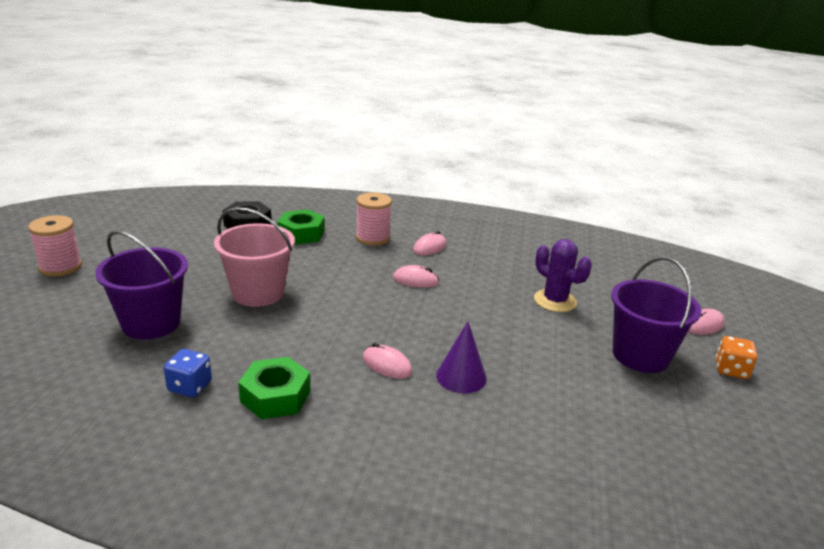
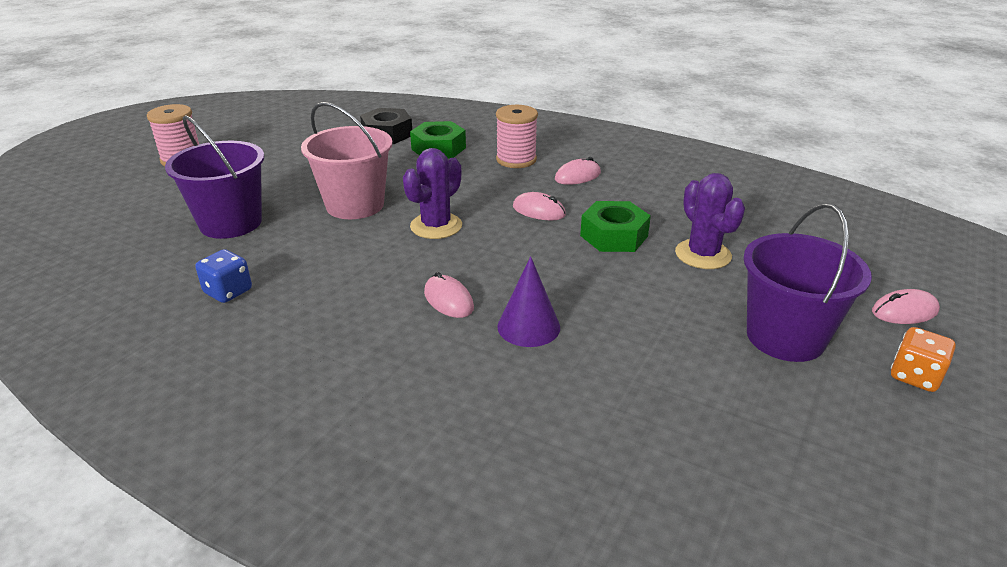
camera: 20 degrees right, 5 degrees up
(275, 396) = (307, 315): green nut -> green nut (614, 236)
(340, 303) = (436, 226): none -> purple cactus

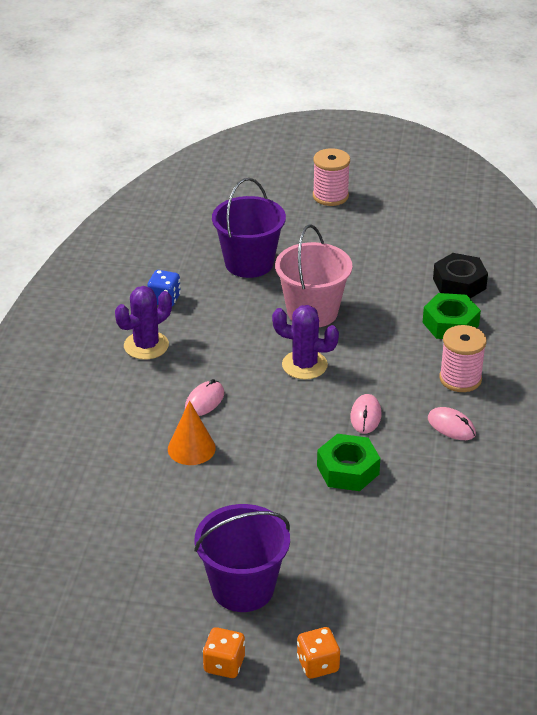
camera: 70 degrees right, 5 degrees up
(528, 326) = (191, 448): purple cone -> orange cone
(703, 254) = (346, 530): purple cactus -> purple cactus (146, 345)
(904, 311) = (318, 664): pink mouse -> orange dice

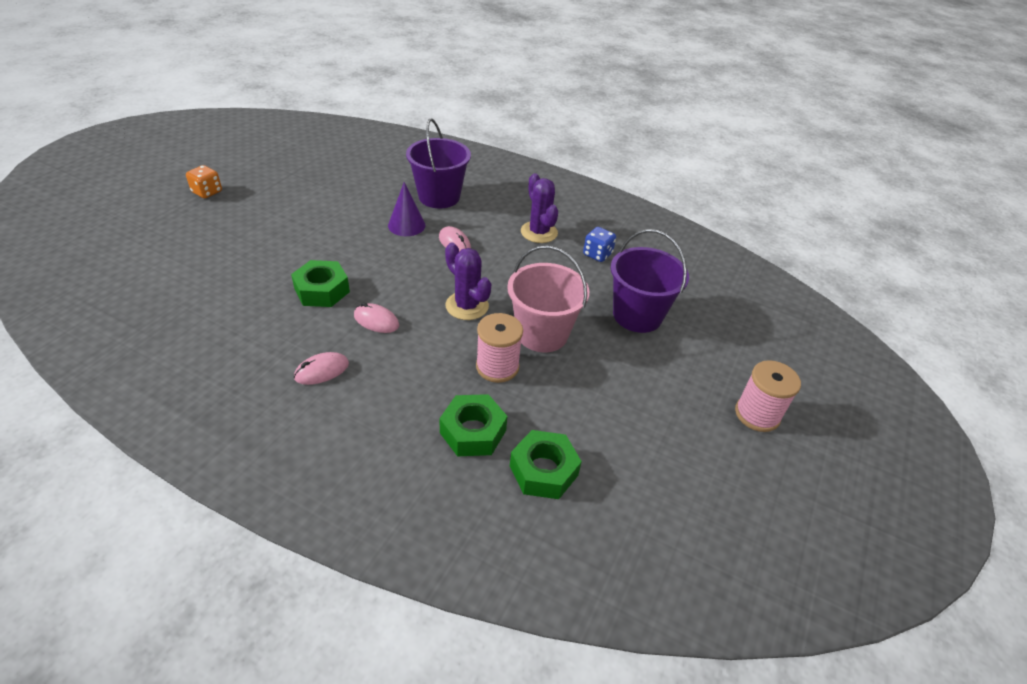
camera: 105 degrees right, 5 degrees up
(191, 448) = (406, 225): orange cone -> purple cone
(243, 588) = (257, 213): purple bucket -> purple bucket (439, 197)
(304, 365) = (467, 306): purple cactus -> purple cactus turned 75 degrees counterclockwise
(318, 664) = (165, 224): orange dice -> none
(459, 283) = (543, 470): black nut -> green nut
(460, 379) = (382, 404): pink spool -> pink spool (497, 367)

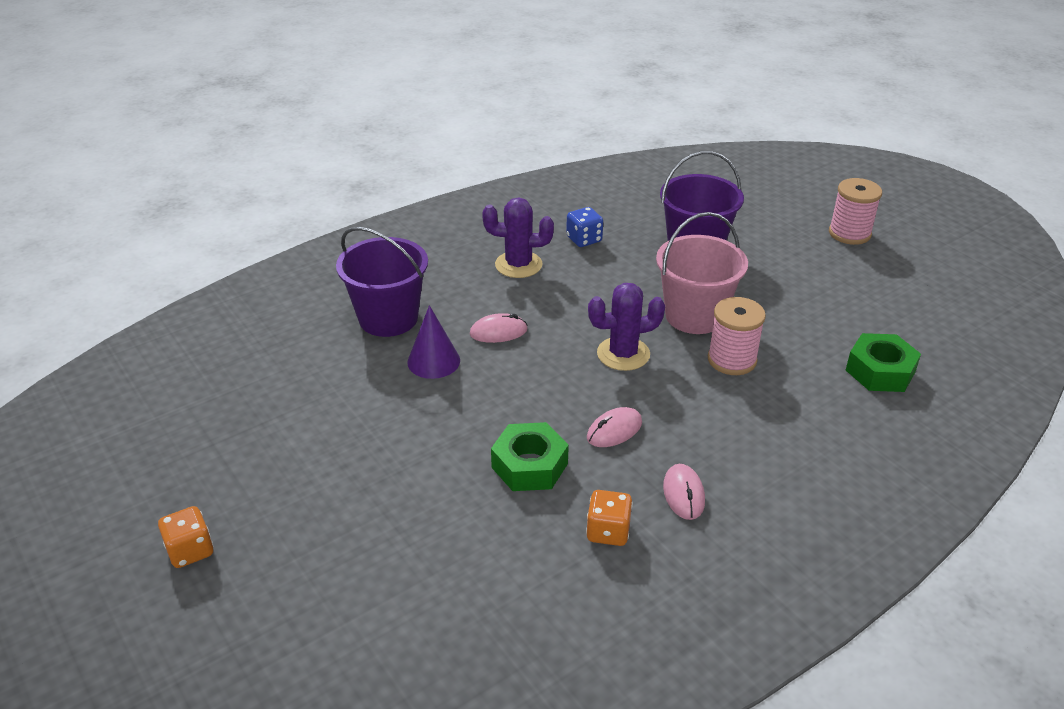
camera: 60 degrees left, 5 degrees down
(270, 341) = (608, 531): none -> orange dice
(473, 432) = (818, 401): green nut -> none

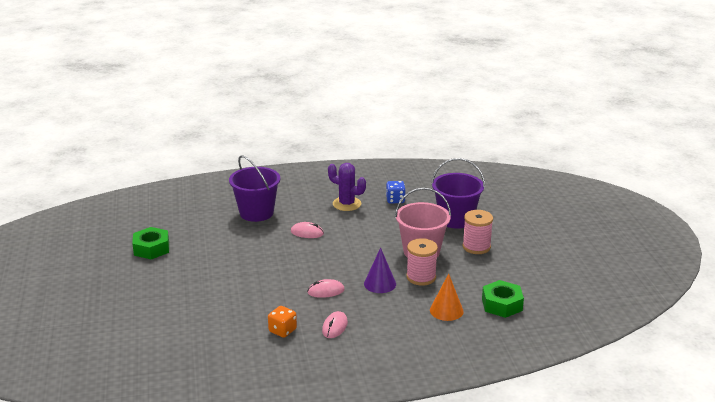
camera: 25 degrees right, 10 degrees down
(190, 551) = (92, 283): orange dice -> none
(433, 361) = (262, 237): purple cone -> purple cone (380, 283)
(529, 465) = (269, 294): green nut -> green nut (151, 248)
(623, 354) = (363, 259): purple cactus -> none
(817, 406) = (446, 310): none -> orange cone
(849, 233) = (561, 234): pink spool -> pink spool (476, 247)

